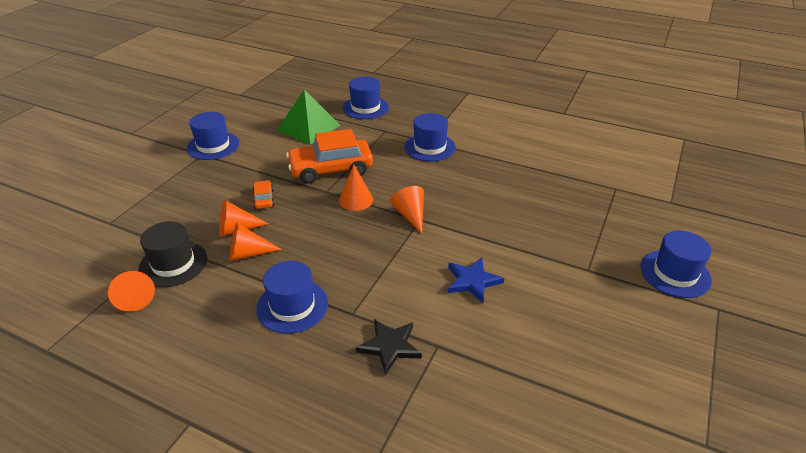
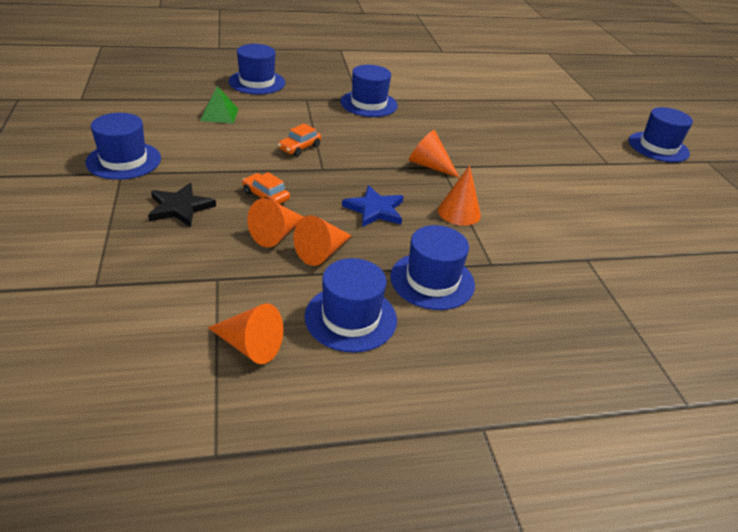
camera: 40 degrees left, 0 degrees up
(173, 264) = (249, 294): black hat -> none
(208, 307) = (350, 318): none -> blue hat
(308, 127) = (219, 114): green pyramid -> green pyramid, size x0.57
(331, 169) = (299, 147): orange car -> orange car, size x0.45
(356, 200) = (362, 168): orange cone -> orange cone (459, 212)
(390, 346) = (555, 276): black star -> black star (180, 208)
(472, 281) = (546, 200): blue star -> blue star (375, 210)

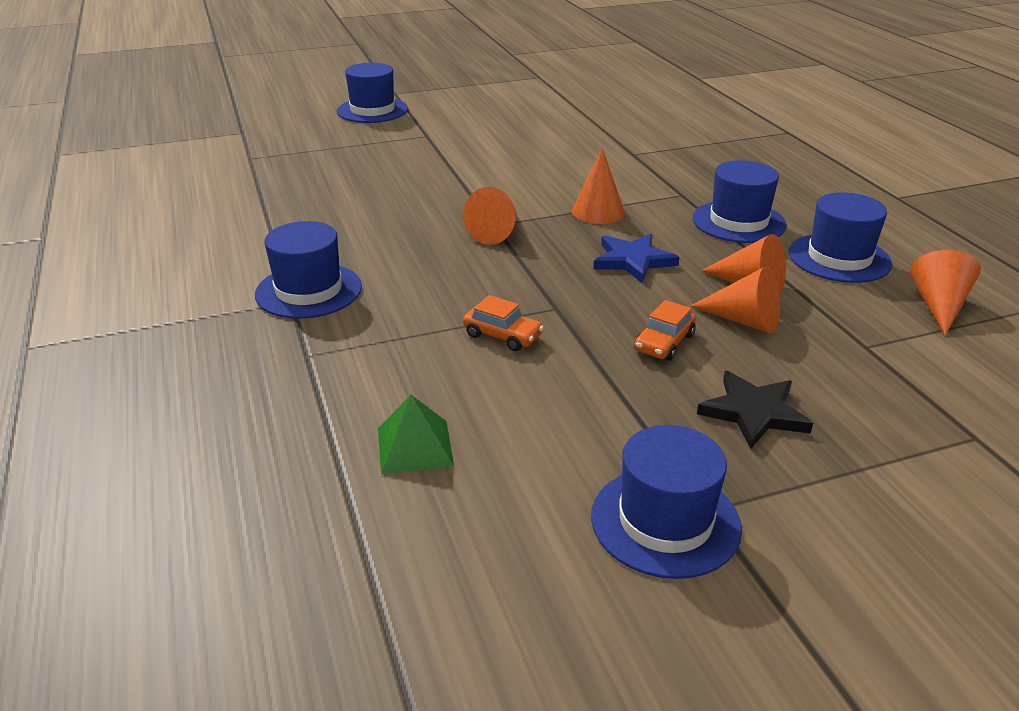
camera: 95 degrees left, 5 degrees down
(257, 82) = (234, 429): blue hat -> none

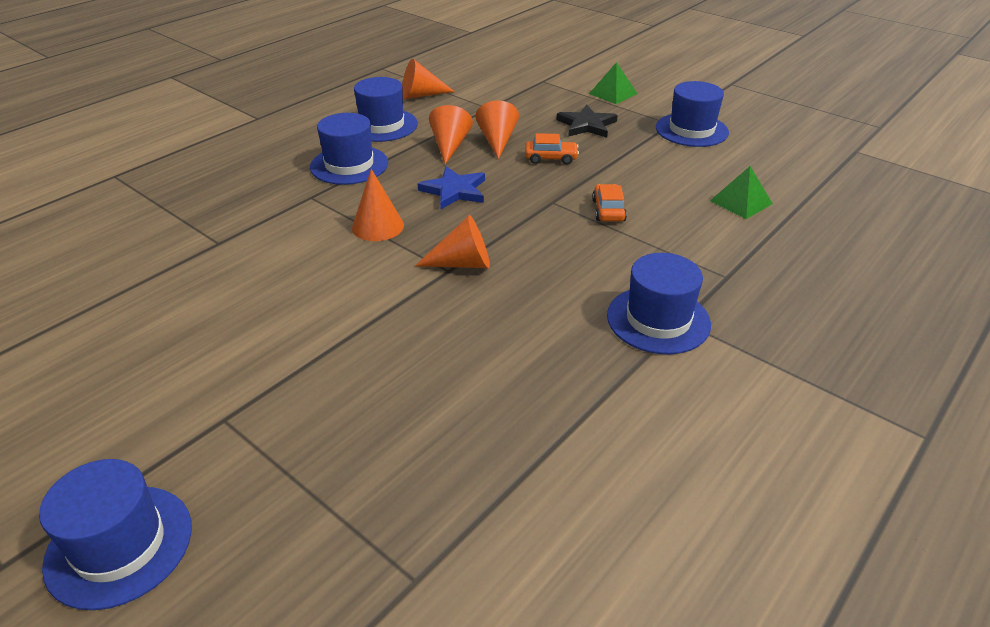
camera: 120 degrees left, 5 degrees up
(882, 499) = (613, 93): none -> green pyramid

